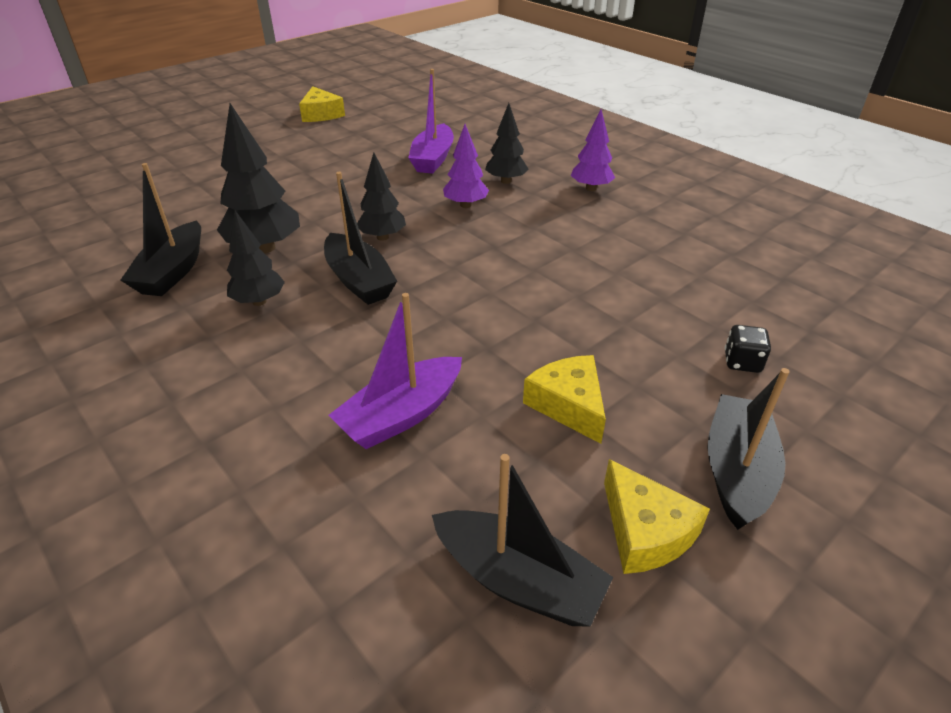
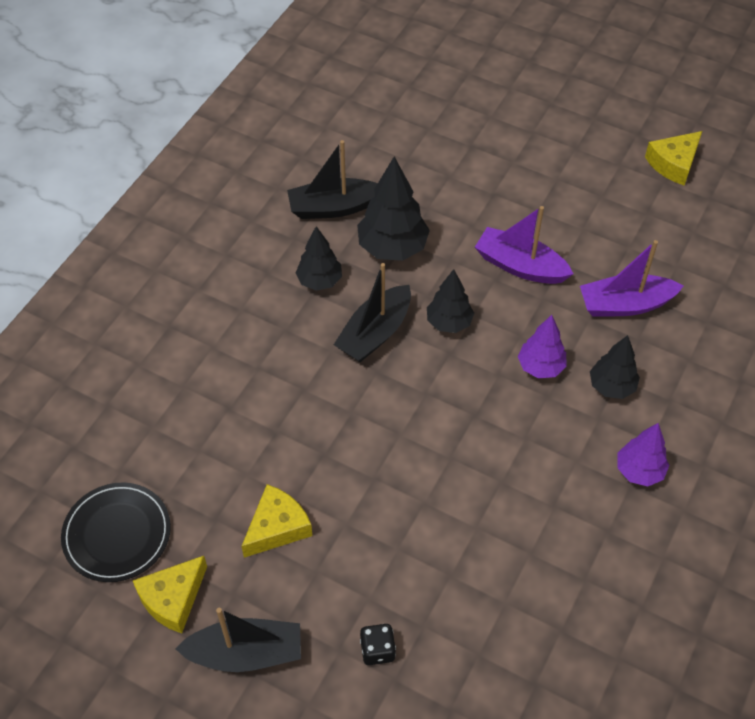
camera: 70 degrees right, 15 degrees up
(401, 415) = (230, 424): purple boat -> purple boat (520, 266)
(518, 580) = (117, 534): black boat -> black plate

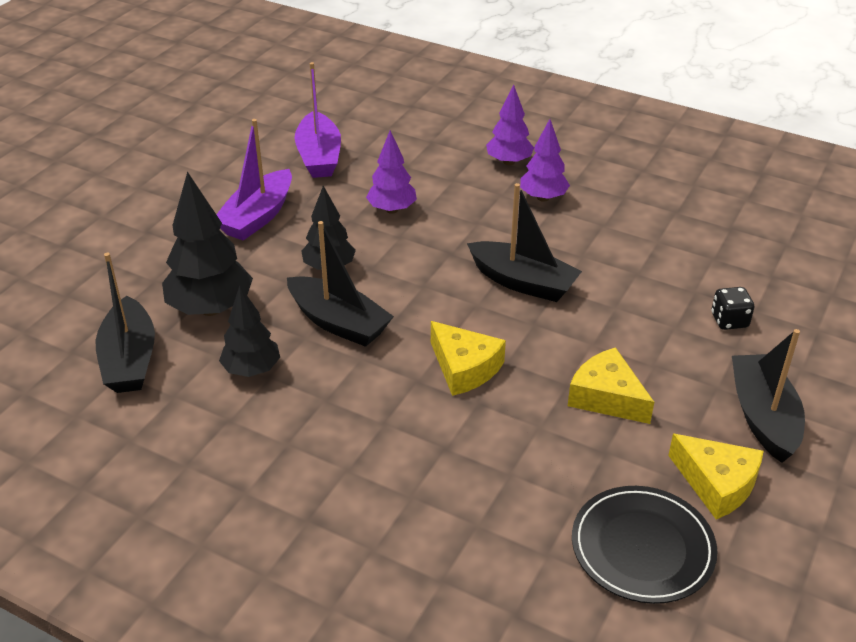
camera: 90 degrees left, 15 degrees down
(432, 472) = (523, 282): none -> black boat
(574, 499) = (543, 198): none -> purple tree
(611, 387) = (416, 170): black tree -> none
(674, 164) = (142, 117): yellow cheese -> yellow cheese (464, 368)

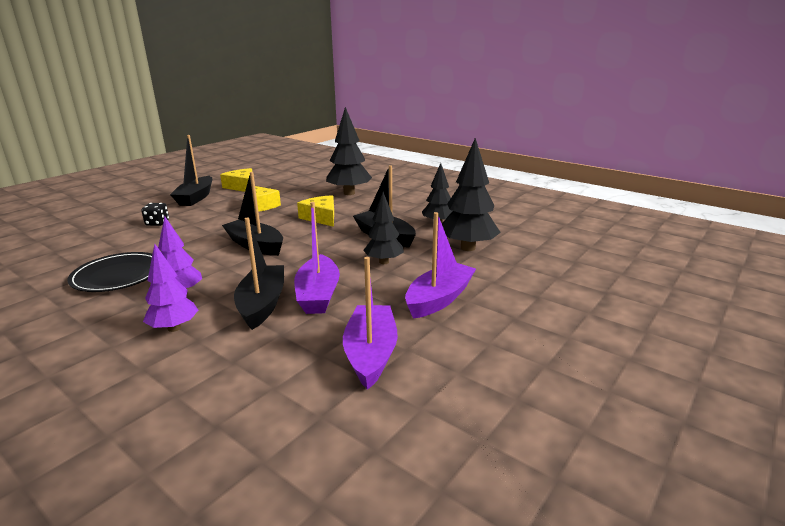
camera: 170 degrees left, 15 degrees down
(130, 359) = (511, 231): black boat -> black boat (262, 304)
(392, 209) = (318, 295): purple tree -> purple boat
(451, 478) = (349, 193): none -> black tree
(642, 547) = (287, 179): black plate -> black plate (118, 275)

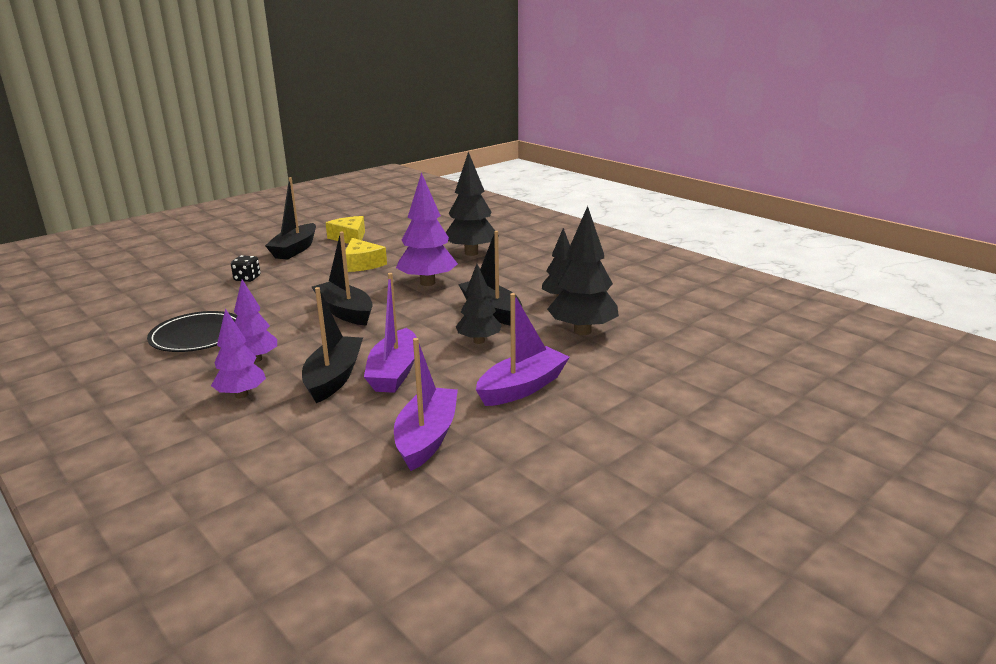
camera: 10 degrees right, 0 degrees up
(321, 217) = (428, 283): yellow cheese -> purple tree

